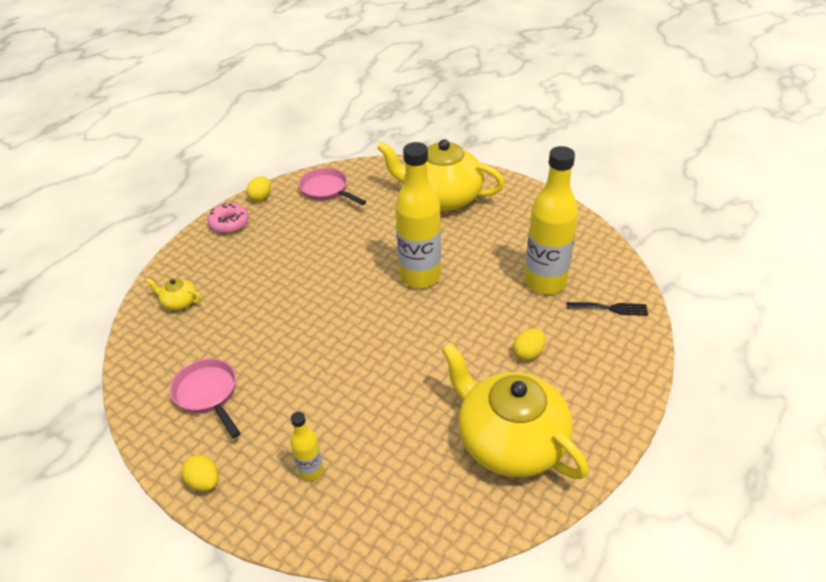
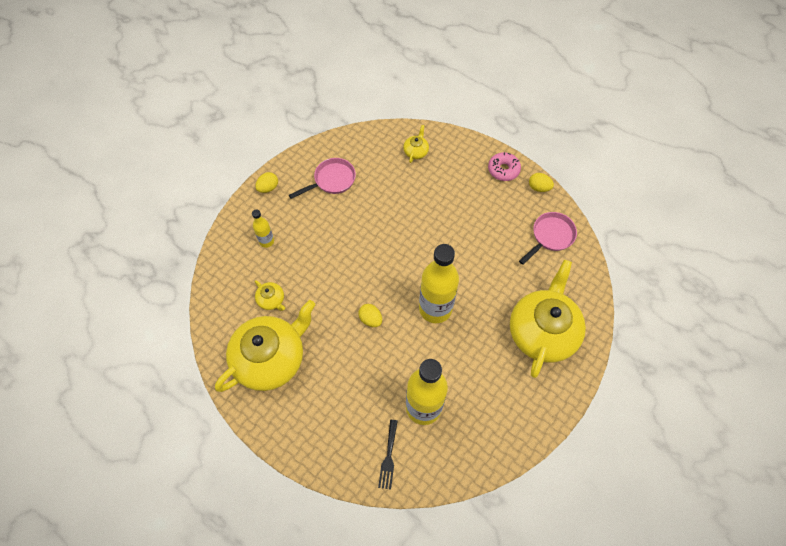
camera: 90 degrees right, 20 degrees up
(416, 451) = (271, 300): none -> yellow teapot
(528, 353) = (346, 382): yellow egg -> yellow egg (370, 319)

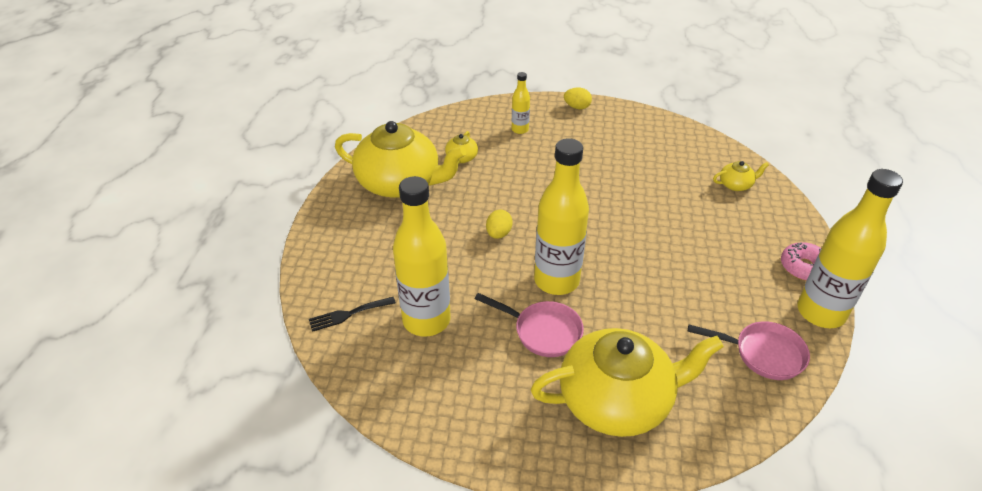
camera: 60 degrees right, 20 degrees down
(332, 180) = (630, 141): pink pan -> pink pan (543, 331)
(539, 187) = (820, 312): yellow egg -> yellow bottle

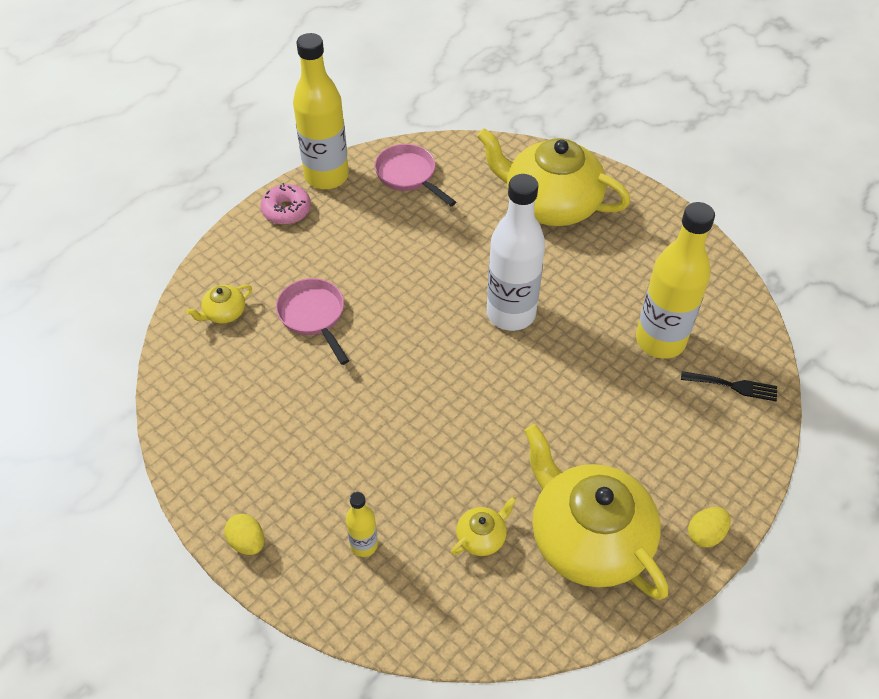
camera: 145 degrees left, 10 degrees up
(498, 234) = (524, 394): yellow egg -> yellow egg (705, 534)
(543, 331) = (563, 277): pink pan -> pink pan (313, 316)
(556, 281) = (511, 313): yellow bottle -> white bottle
(736, 185) = (224, 313): yellow teapot -> yellow teapot turned 60 degrees counterclockwise

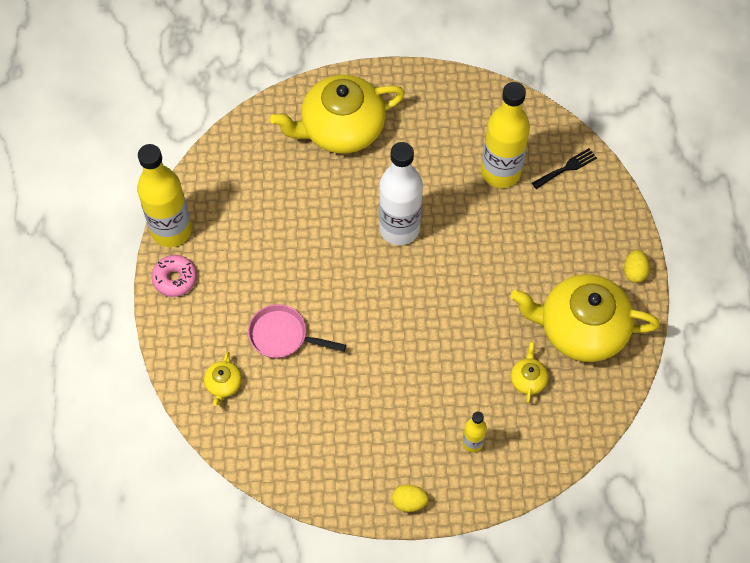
camera: 45 degrees left, 10 degrees up
(409, 175) = (227, 183): pink pan -> none

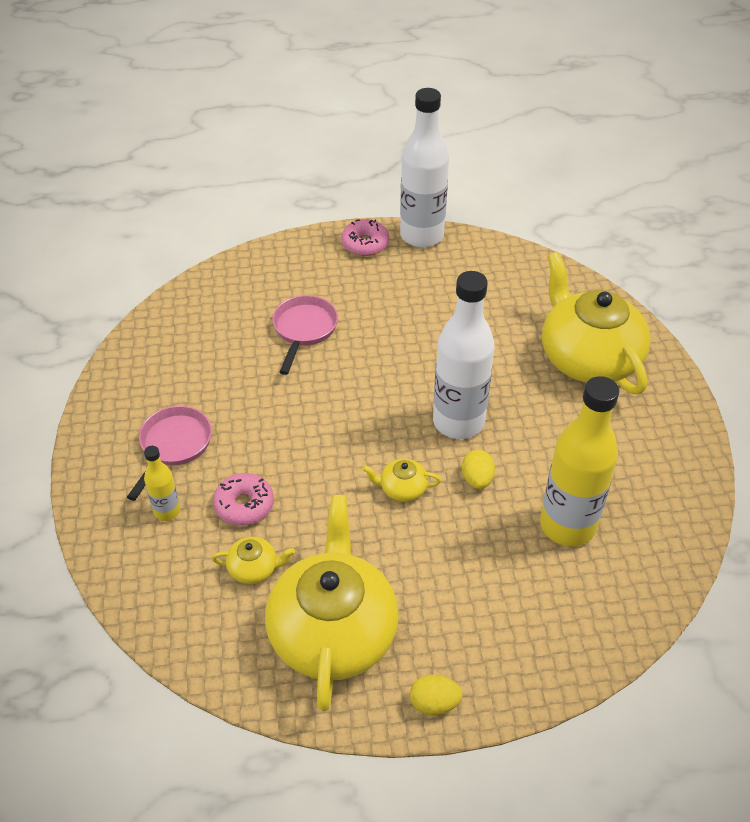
camera: 85 degrees right, 15 degrees down
(171, 230) = (421, 236): yellow bottle -> white bottle
(223, 384) = (245, 290): yellow teapot -> yellow teapot (402, 488)
(406, 440) = (173, 446): none -> pink pan
(409, 502) = (96, 453): yellow egg -> yellow egg (477, 479)
(470, 386) = (244, 505): none -> pink donut
(566, 168) = (596, 607): black fork -> none

